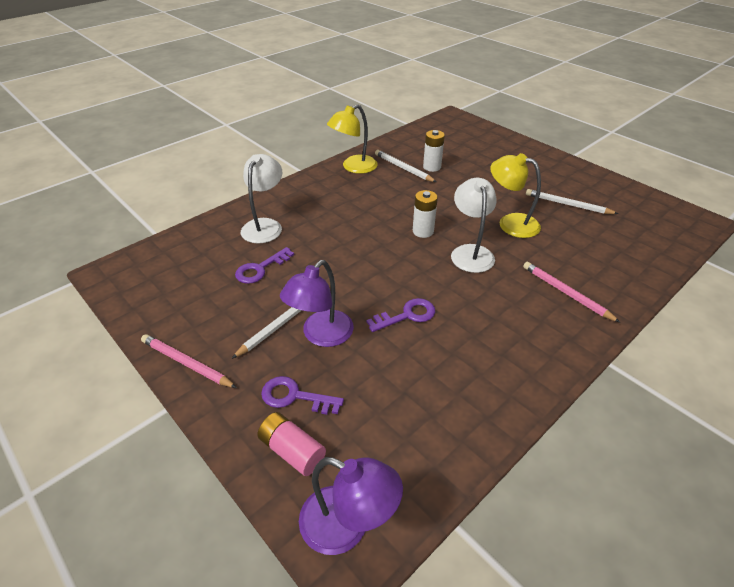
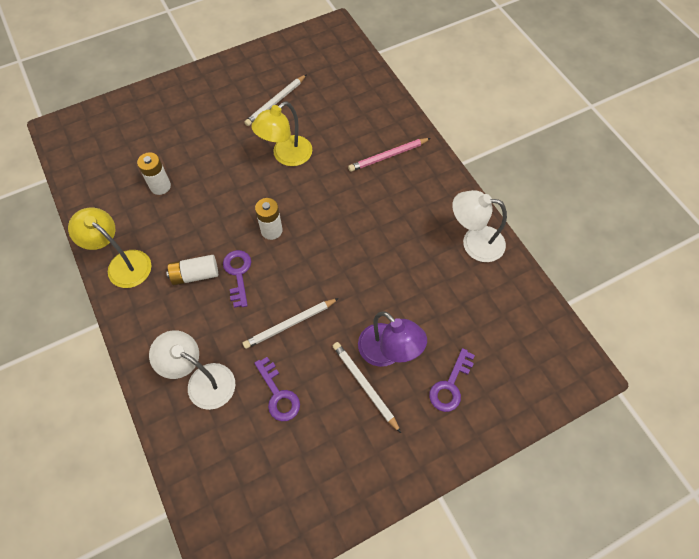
camera: 75 degrees left, 20 degrees up
(186, 363) = (393, 476): pink pencil -> none
(292, 451) = (500, 395): pink battery -> none
(347, 526) = (562, 368): purple lamp -> none
(353, 167) = (122, 263): yellow lamp -> yellow lamp turned 150 degrees clockwise
(358, 201) = (195, 275): none -> white battery
(403, 168) = (149, 214): white pencil -> white pencil (290, 324)
(407, 315) = (382, 278): purple key -> purple key (238, 274)
(470, 252) = (316, 202): white lamp -> white lamp (474, 242)

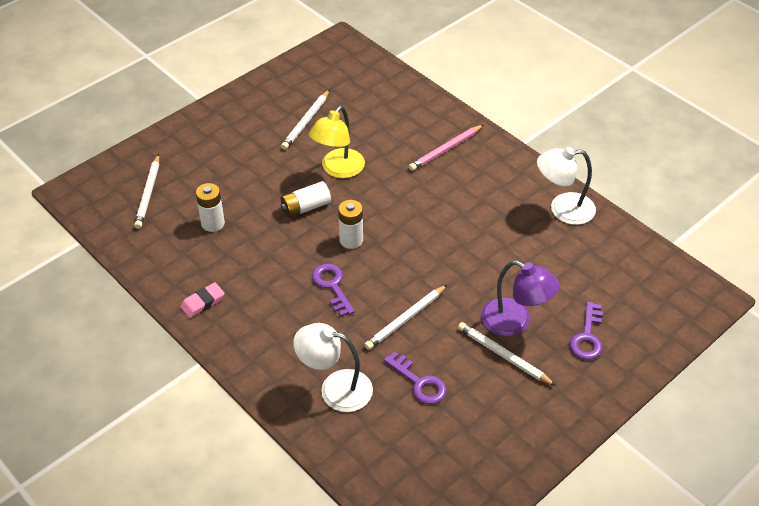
camera: 15 degrees left, 15 degrees down
(118, 145) = (148, 193): none -> white pencil
(122, 263) = (202, 302): yellow lamp -> pink eraser
(195, 275) = (286, 296): white battery -> white battery (305, 207)

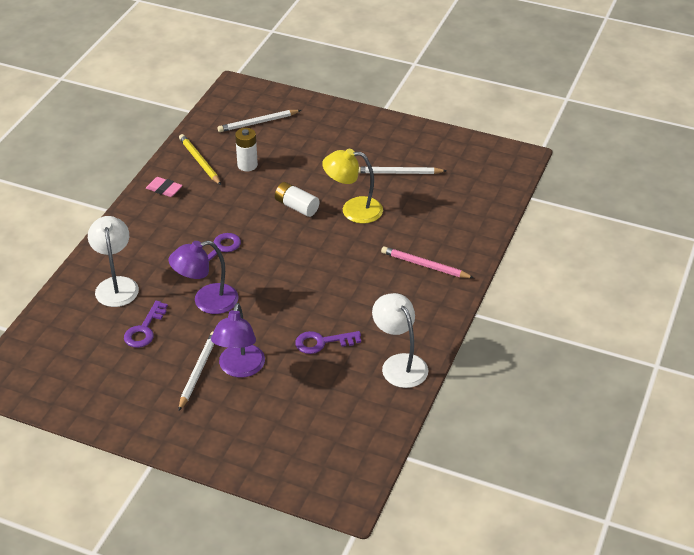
camera: 65 degrees right, 5 degrees down
(177, 259) = (199, 161): none -> yellow pencil
(351, 240) = (275, 244): white battery -> none
(405, 319) = (206, 301): white pencil -> purple lamp
(587, 336) = (248, 420): purple key -> purple key (322, 342)

